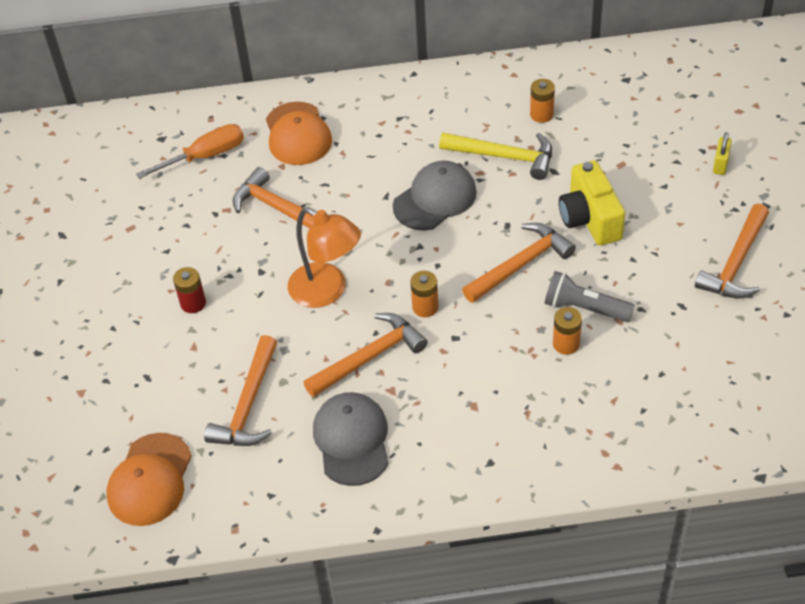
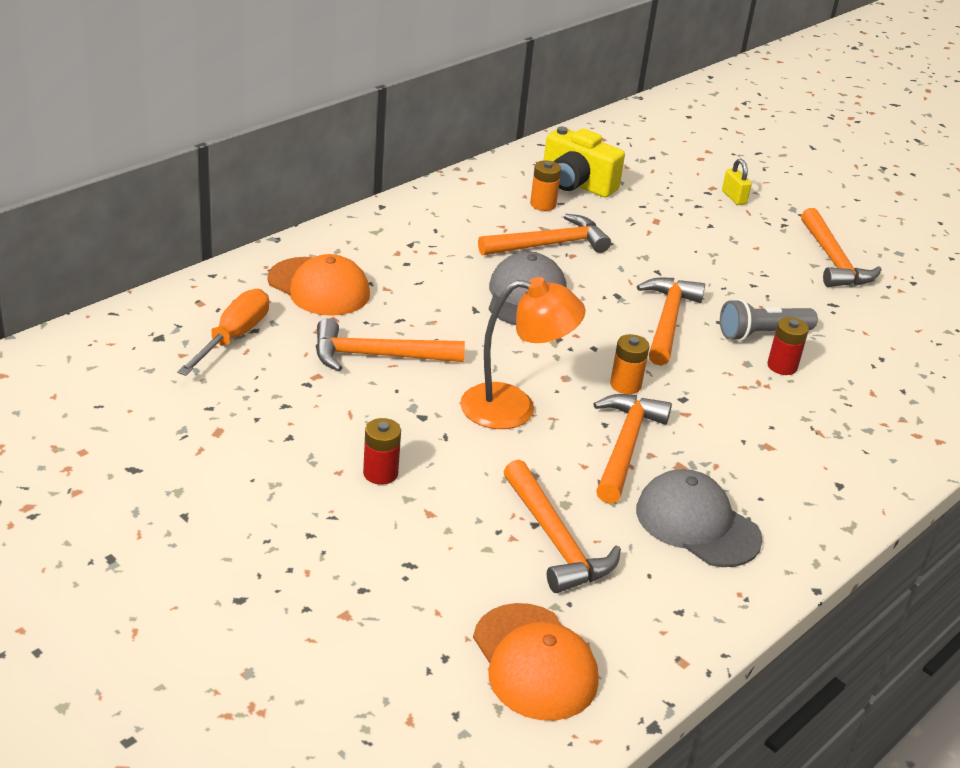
camera: 45 degrees left, 15 degrees down
(503, 156) = (548, 245): yellow hammer -> orange hammer
(566, 344) = (782, 366): orange battery -> red battery
(589, 219) = (681, 267): yellow camera -> yellow camera (576, 184)

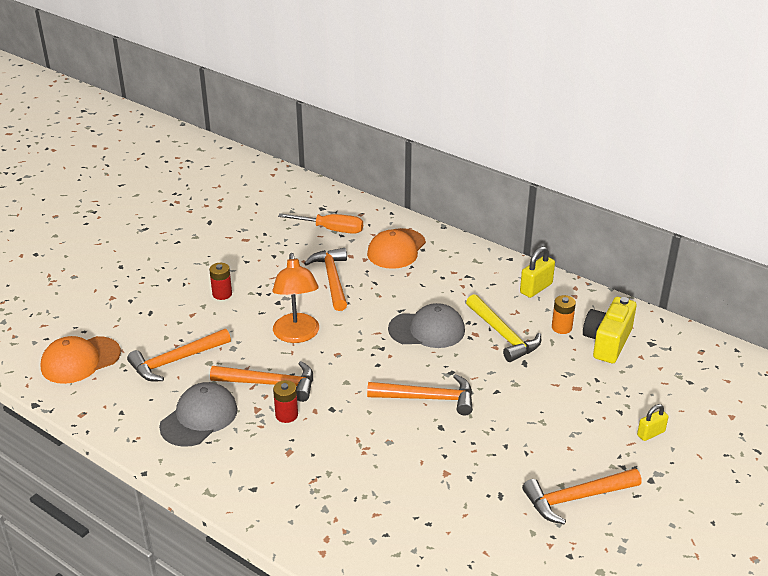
camera: 85 degrees right, 0 degrees up
(456, 203) = (536, 288): none -> yellow padlock
(548, 245) = (503, 335): orange hammer -> yellow hammer
(625, 385) = (338, 381): orange battery -> none
(762, 334) = (432, 450): grey flashlight -> none
(782, 366) = (392, 461): red battery -> red battery (286, 415)

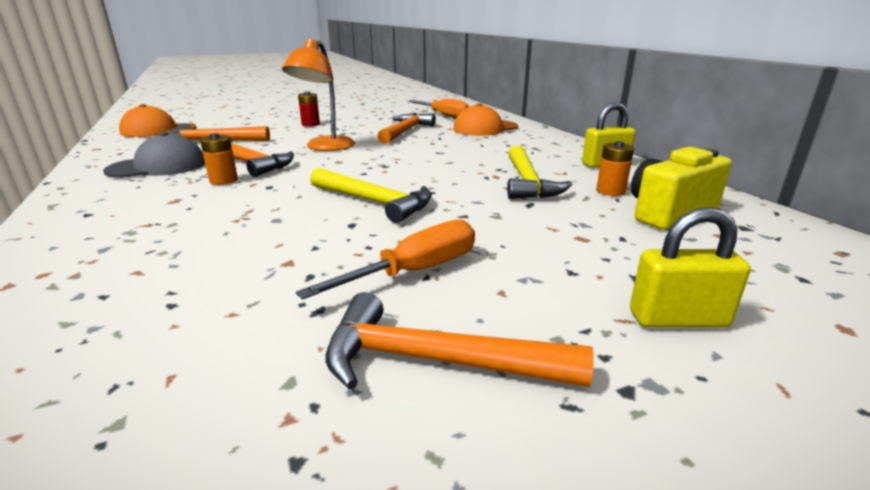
camera: 30 degrees right, 10 degrees down
(286, 415) = (223, 180): red battery -> orange battery
(427, 330) = (447, 165): grey cap -> none
(427, 398) = (374, 202): orange hammer -> yellow hammer
(517, 451) = (414, 271): none -> orange screwdriver
(651, 433) = (678, 319): yellow padlock -> yellow padlock, size x1.51

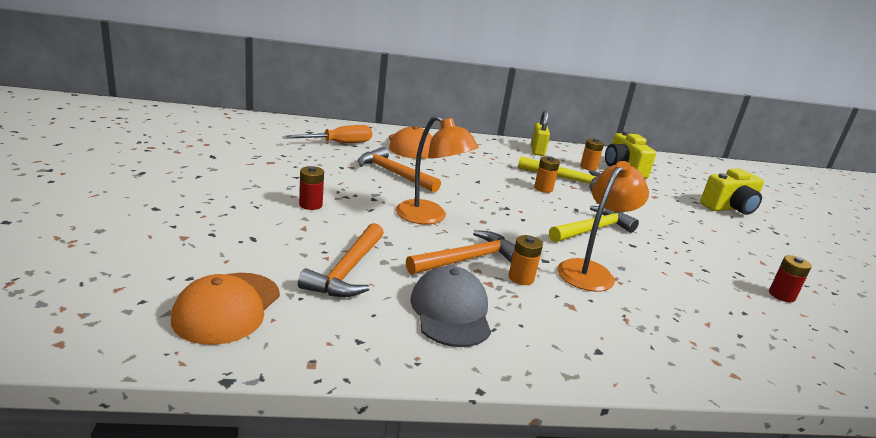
camera: 75 degrees left, 0 degrees up
(245, 354) = (781, 295): none -> red battery
(255, 205) = (591, 271): none -> orange lamp
(414, 271) = (697, 242): orange screwdriver -> none
(436, 361) = (771, 257): orange hammer -> none
(469, 174) = (543, 188): none -> orange battery
(678, 319) = (729, 208): yellow padlock -> yellow camera

